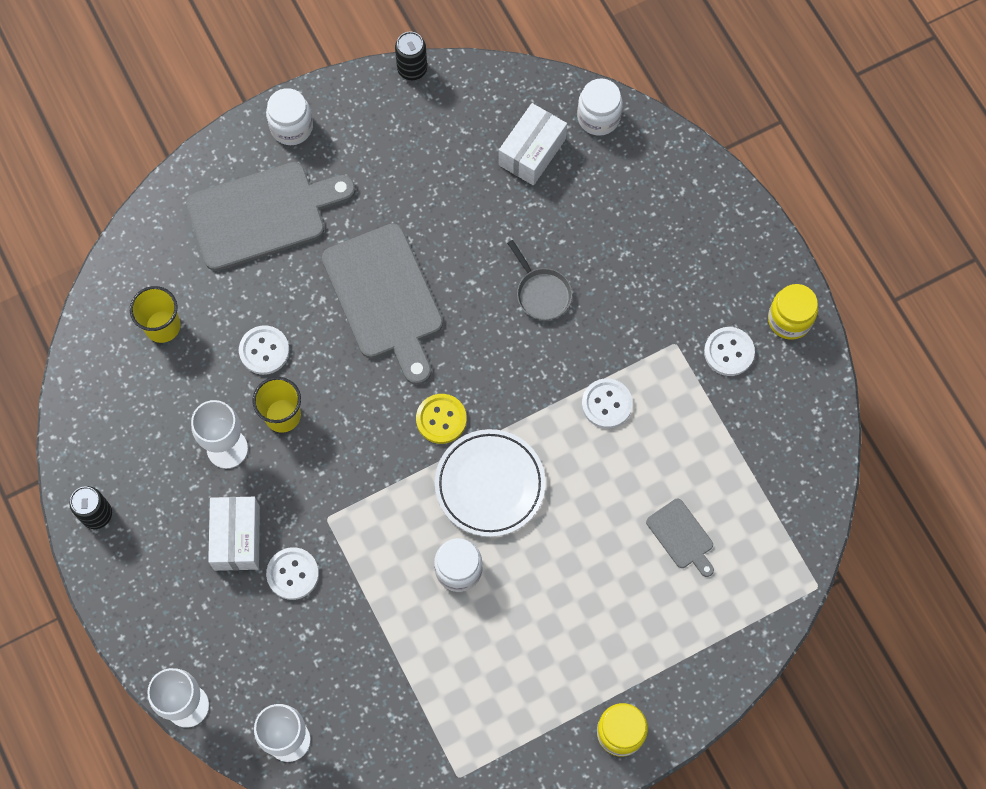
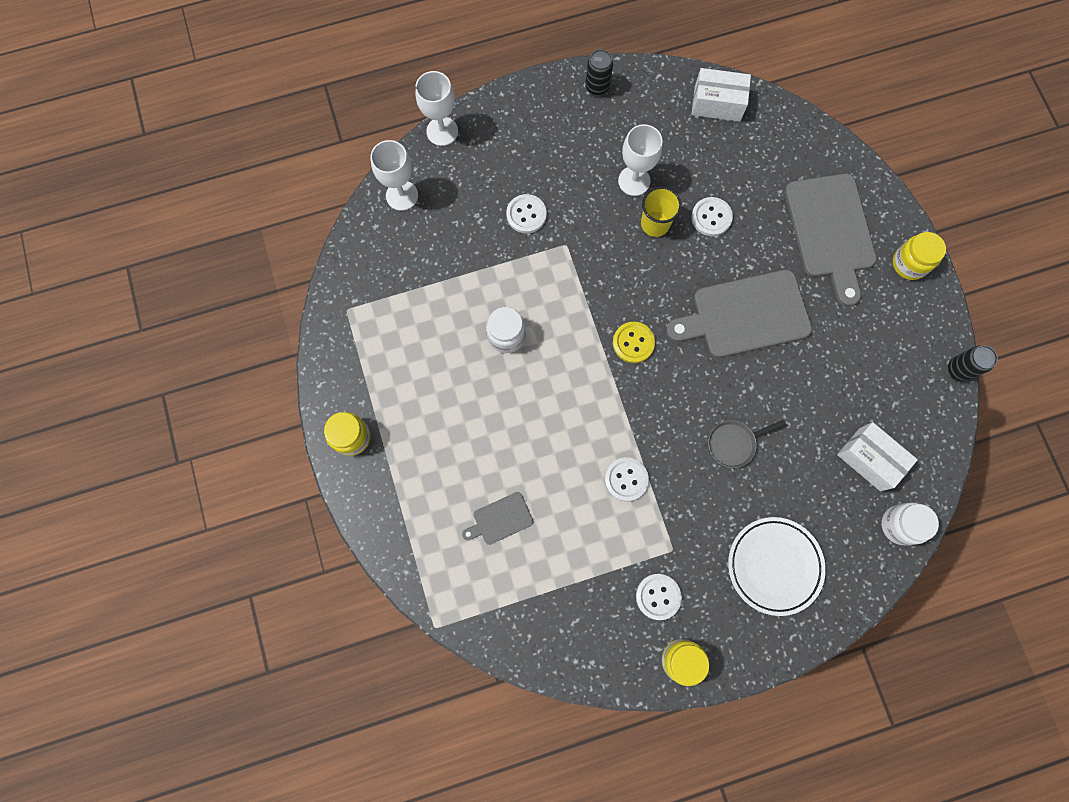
camera: 100 degrees right, 5 degrees up
(162, 326) = (741, 147): yellow cup -> none
(237, 538) = (562, 179): white box -> white box (717, 103)
(291, 127) = (909, 264): white jar -> yellow jar
(490, 484) = (572, 371): white plate -> white plate (774, 566)

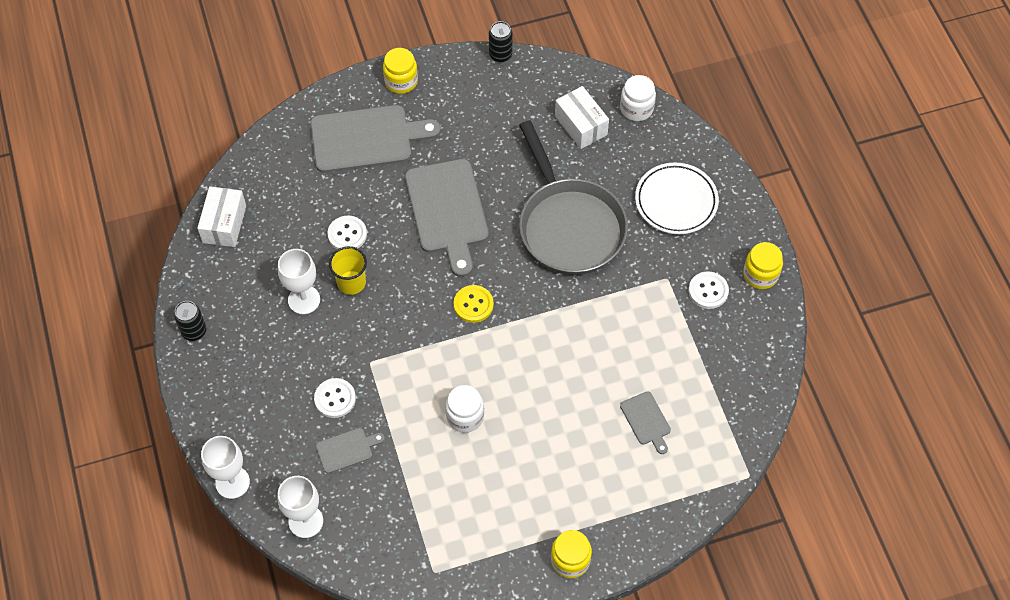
camera: 90 degrees left, 15 degrees down
(472, 228) = (347, 449): none -> grey cutting board
(626, 479) = (605, 314): white button -> none
(734, 443) = (569, 226): grey pan -> grey pan, size x2.47
(869, 459) = (580, 125): white box -> white box turned 75 degrees counterclockwise

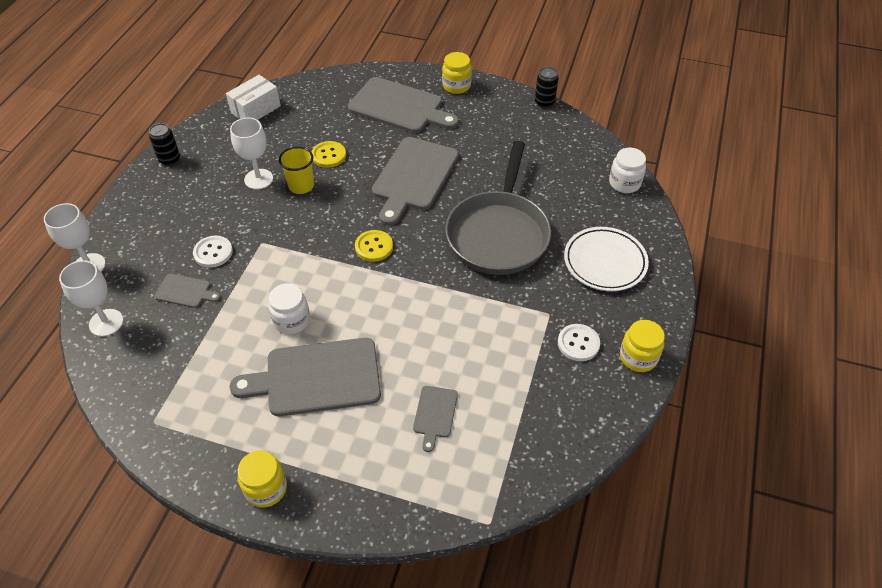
camera: 35 degrees right, 10 degrees down
(347, 234) = (328, 155): white button -> yellow button
(530, 451) = (316, 377): none -> grey cutting board
(580, 125) = (568, 173): white box -> none

